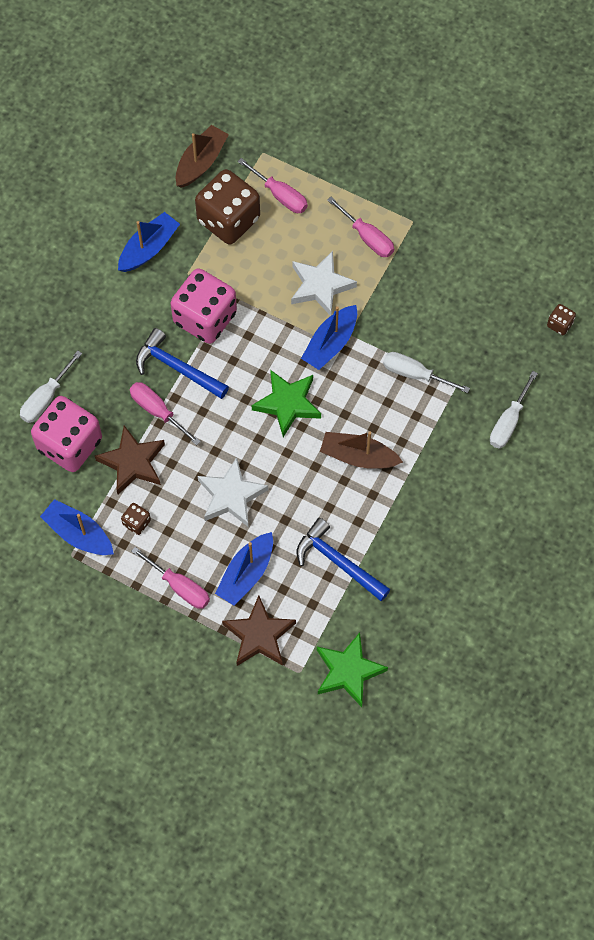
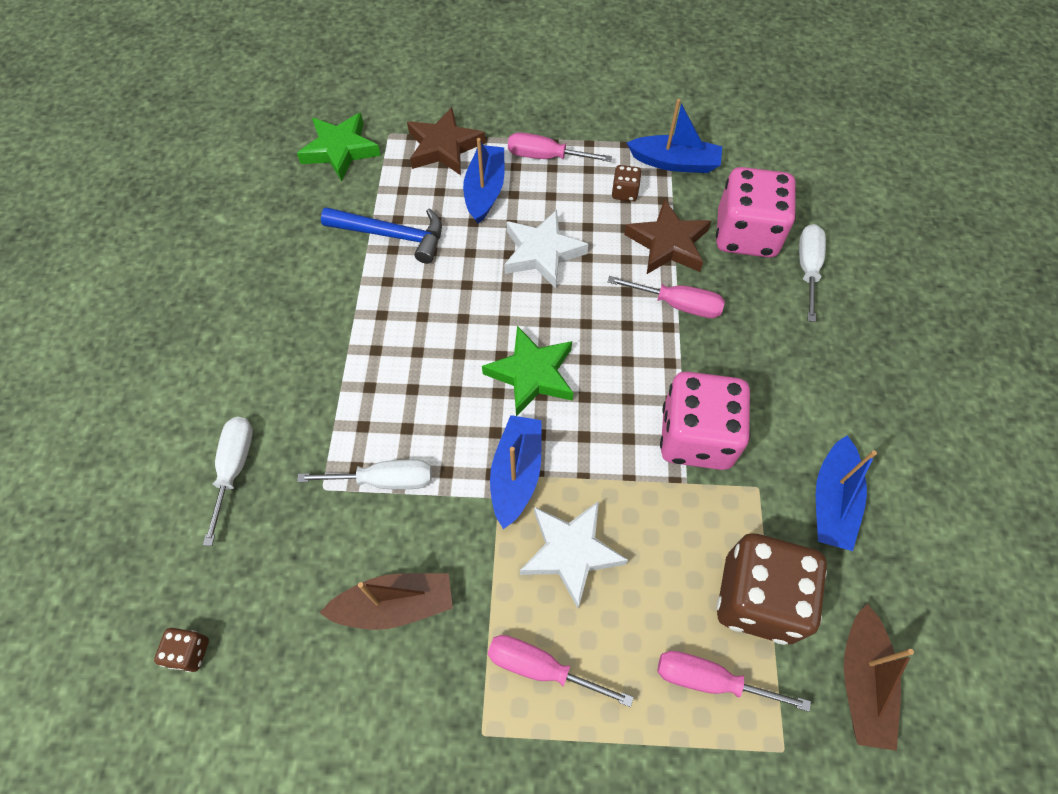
camera: 155 degrees right, 5 degrees down
(177, 368) = (689, 361): blue hammer -> none
(358, 456) = (416, 349): brown boat -> brown boat (395, 605)

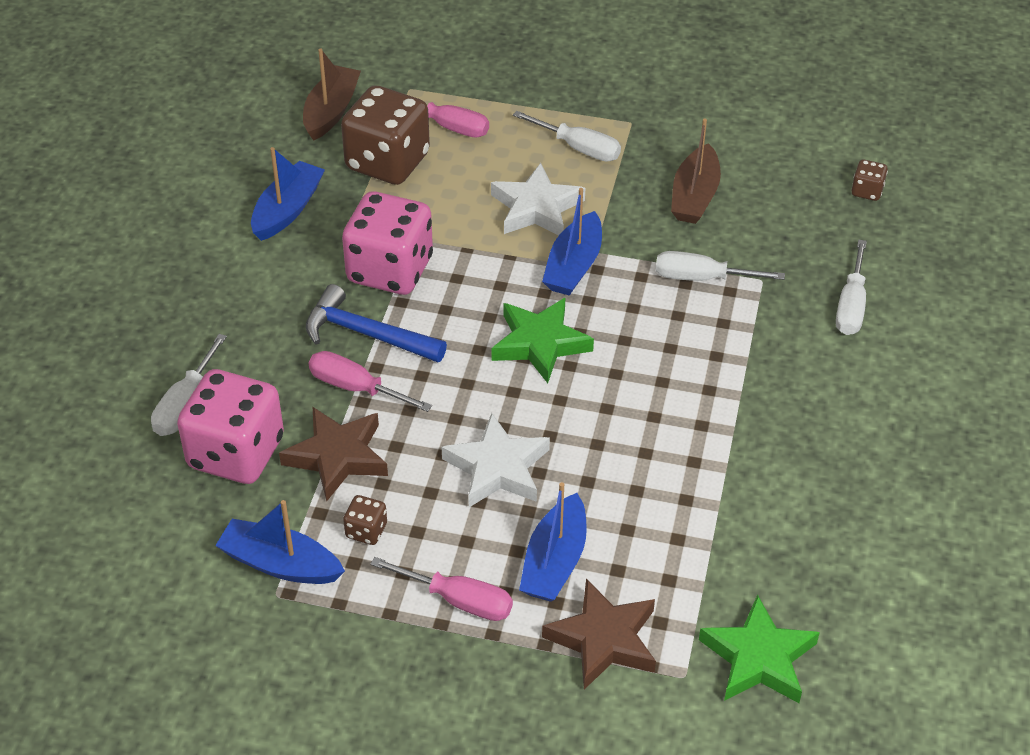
camera: 170 degrees left, 15 degrees down
(392, 235) = (685, 518): blue hammer -> blue hammer (366, 334)
(395, 605) = (694, 196): brown boat -> brown boat turned 75 degrees counterclockwise
(541, 668) = (578, 148): pink screwdriver -> white screwdriver

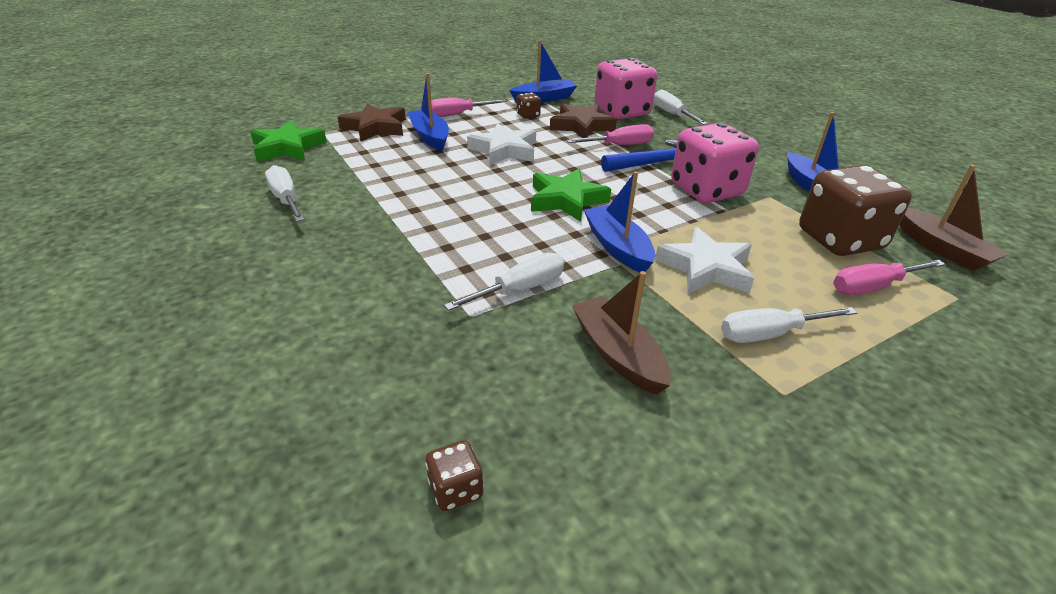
camera: 135 degrees right, 10 degrees down
(851, 306) = (368, 338): white screwdriver -> white screwdriver (286, 199)

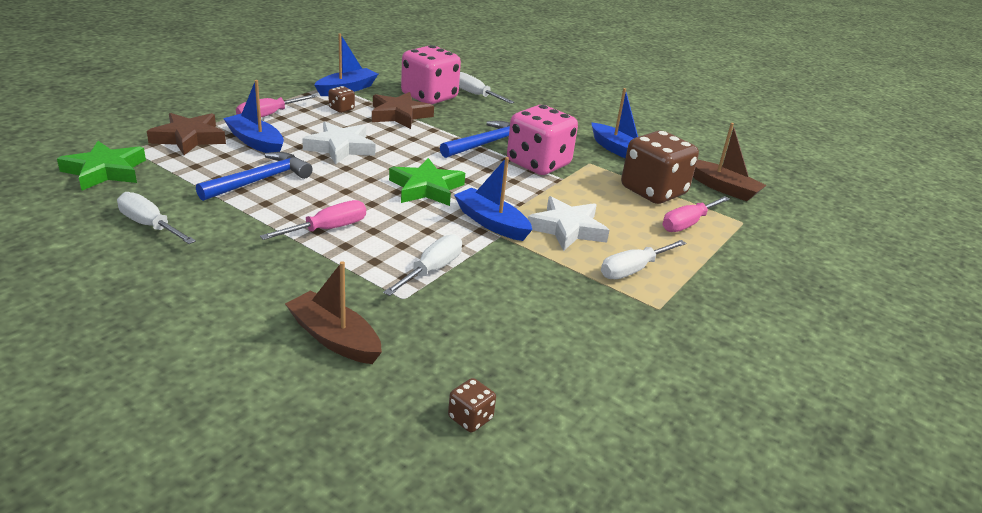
camera: 25 degrees left, 5 degrees down
(410, 171) = (260, 180): none -> blue hammer
(618, 354) = (534, 304): brown boat -> brown boat (334, 338)
(620, 145) = (445, 131): pink screwdriver -> pink screwdriver (327, 229)

